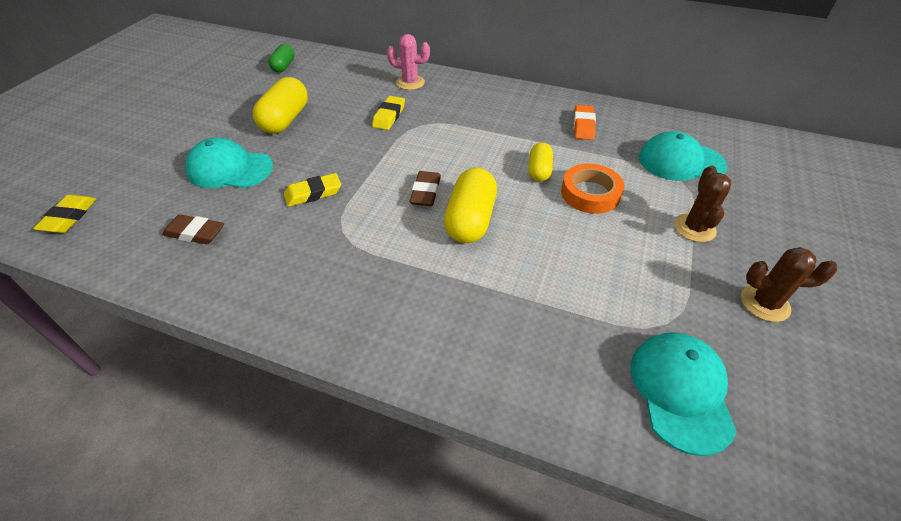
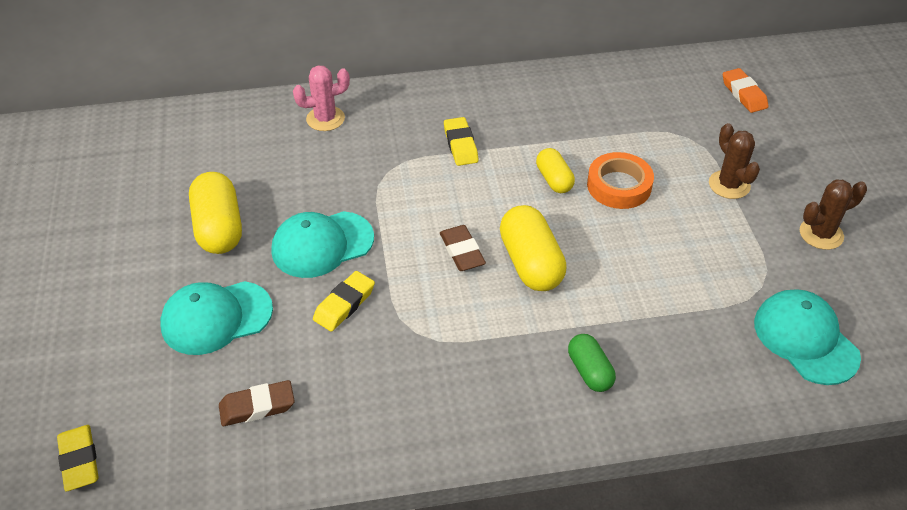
camera: 30 degrees left, 0 degrees up
(284, 66) = (138, 153): green capsule -> green capsule (589, 371)
(389, 116) = (341, 174): yellow eraser -> yellow eraser (460, 145)
(583, 126) = (558, 107): orange eraser -> orange eraser (744, 94)
(681, 162) = (675, 116): turquoise cap -> turquoise cap (322, 244)

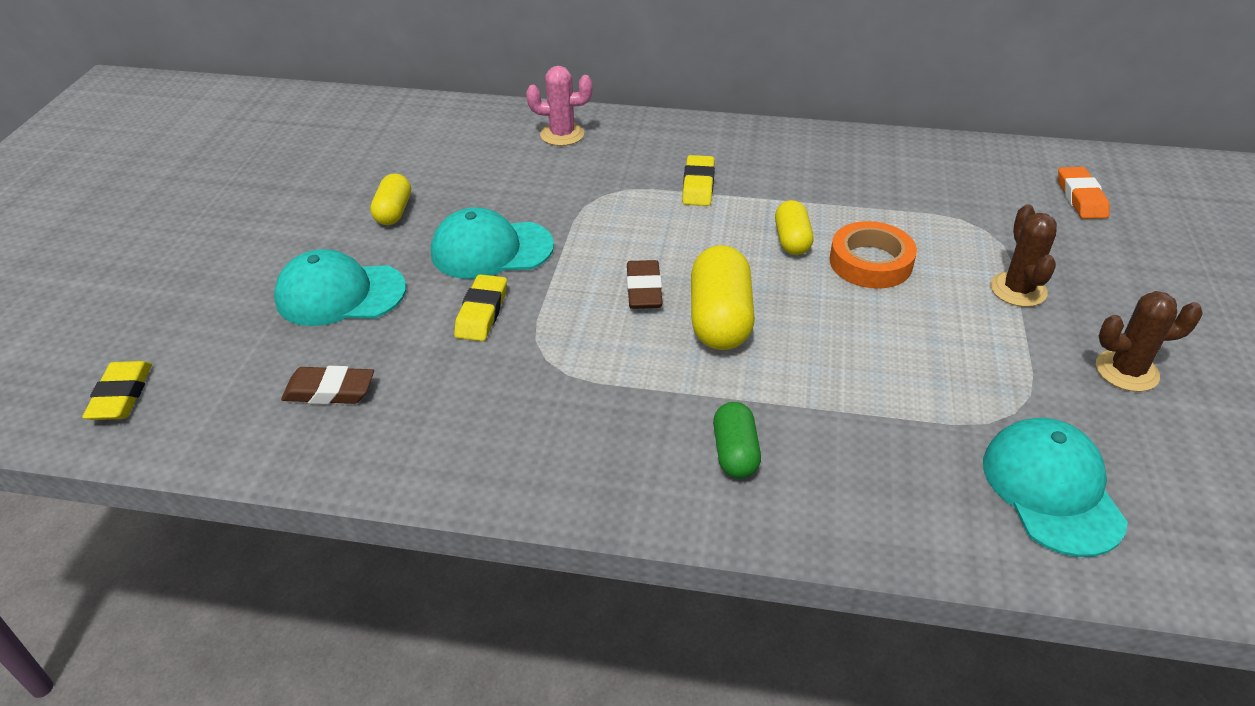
camera: 20 degrees right, 5 degrees down
(219, 228) = (394, 212): yellow capsule -> yellow capsule, size x0.60
(344, 304) = (482, 313): yellow eraser -> yellow eraser turned 45 degrees counterclockwise

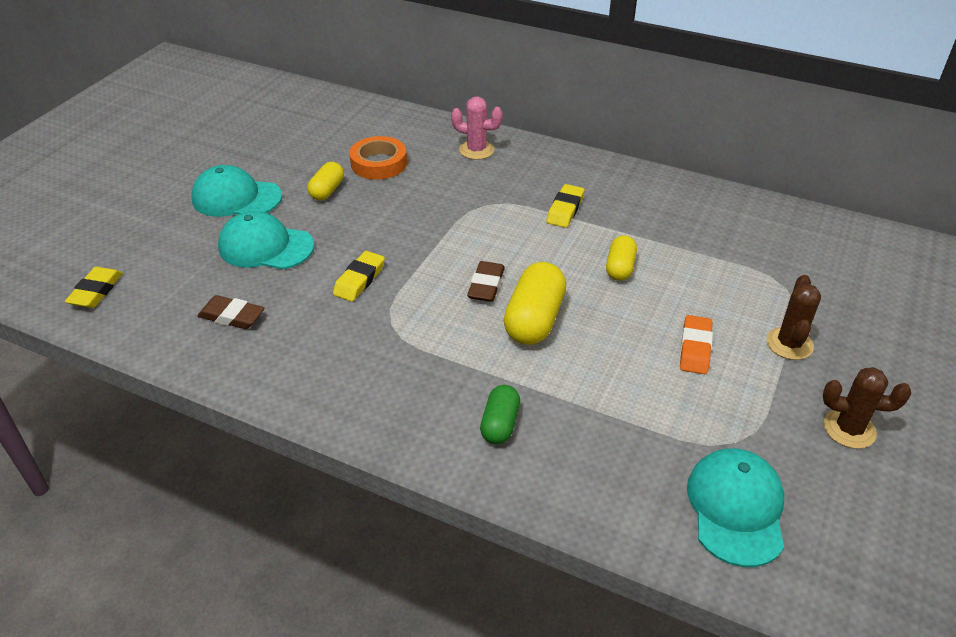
camera: 15 degrees right, 0 degrees up
(491, 249) = (386, 233): turquoise cap -> turquoise cap (236, 198)
(870, 262) = (676, 297): orange tape -> orange tape (379, 163)
(1081, 198) = (885, 276): orange eraser -> orange eraser (695, 348)

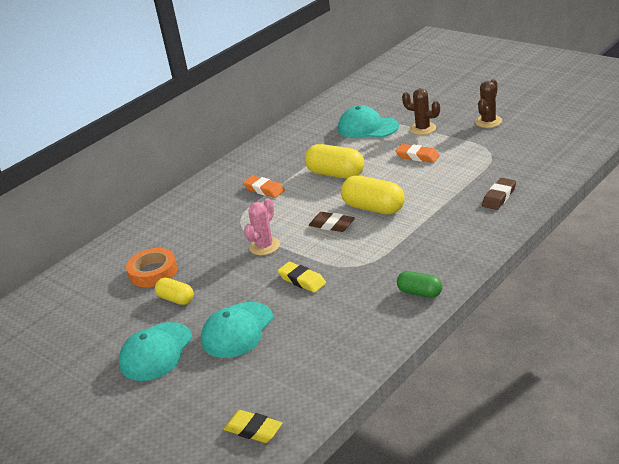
camera: 70 degrees left, 10 degrees down
(232, 316) = (320, 343): brown eraser -> brown eraser (499, 197)
(476, 150) = (166, 223): pink cactus -> pink cactus (264, 246)
(500, 424) = (462, 225): green capsule -> green capsule (420, 293)
(565, 210) = (264, 190): yellow eraser -> orange eraser
(620, 268) = (336, 174): yellow capsule -> yellow capsule, size x1.67
(736, 508) = (535, 157): turquoise cap -> turquoise cap (367, 127)

